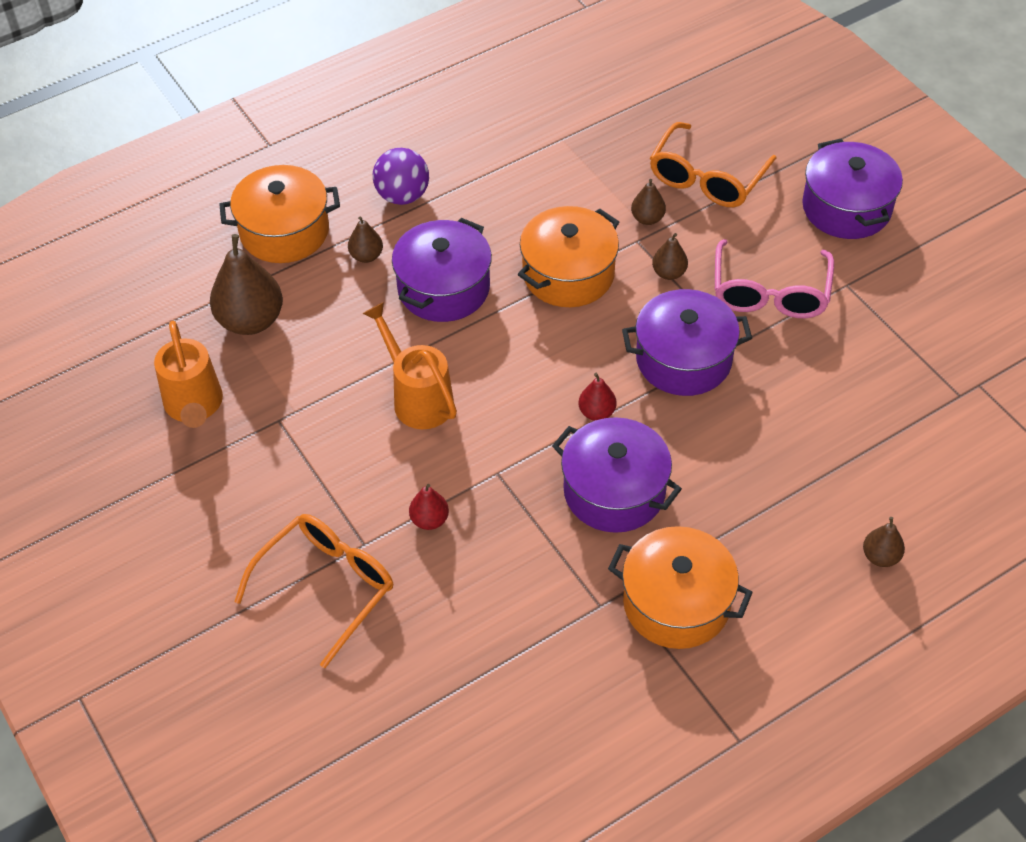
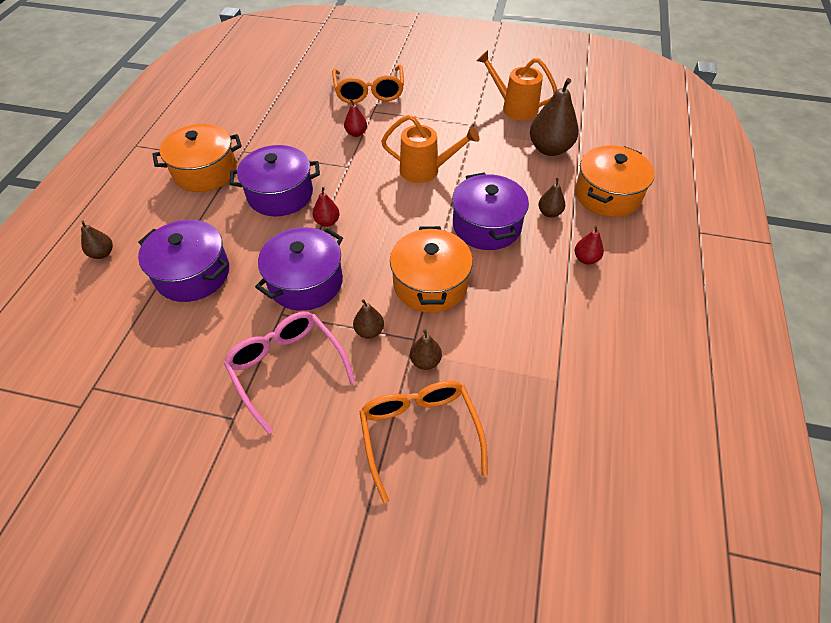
camera: 135 degrees right, 0 degrees up
(402, 196) = (586, 259): purple ball -> red pear
(846, 208) = (283, 498): purple pot -> purple pot (193, 274)

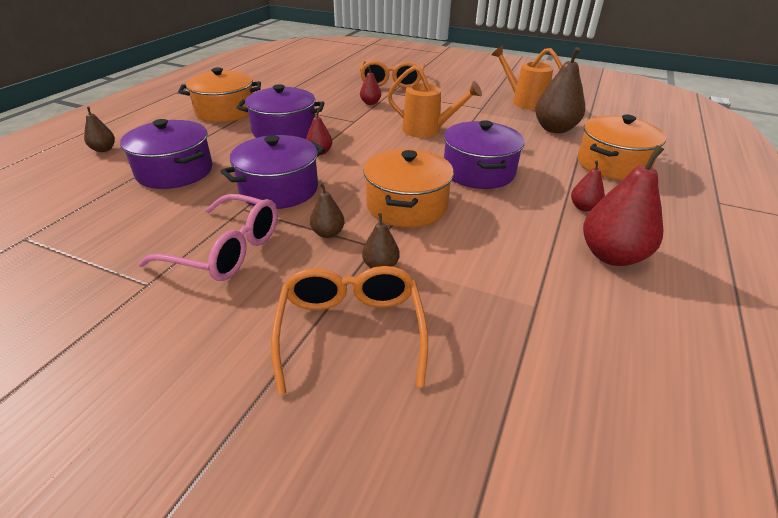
camera: 10 degrees right, 15 degrees down
(286, 368) = (227, 250): pink glasses -> pink glasses turned 135 degrees clockwise
(549, 213) = (547, 170): brown pear -> none
(612, 314) = (612, 256): none -> red pear

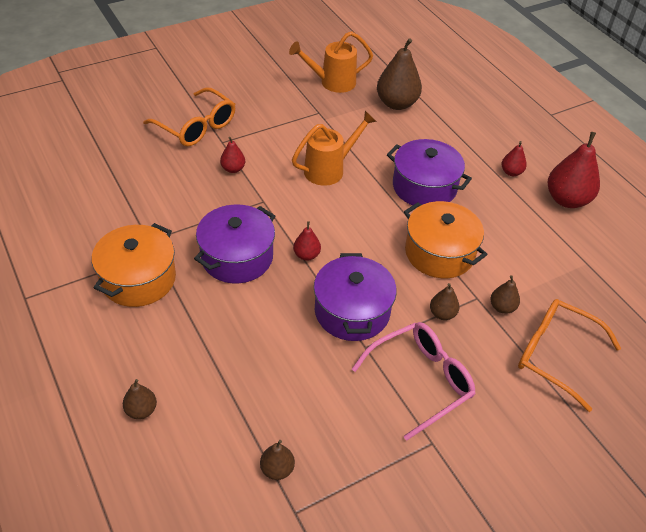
camera: 55 degrees left, 10 degrees up
(71, 215) = (277, 469): none -> brown pear
(175, 171) = (252, 368): purple pot -> none
(612, 164) = (472, 118): orange pot -> none

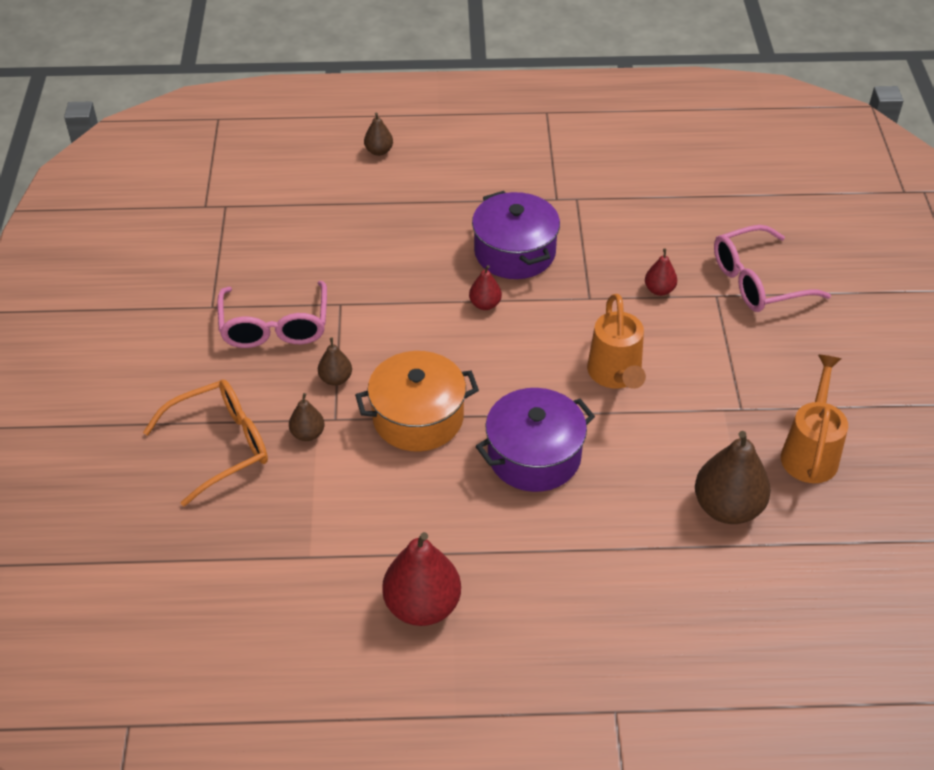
camera: 120 degrees right, 0 degrees up
(138, 279) = (527, 180): orange pot -> none
(197, 127) = (757, 281): orange glasses -> pink glasses
(277, 469) = (267, 207): brown pear -> none
(352, 311) = (388, 311): purple pot -> none
(511, 172) = (510, 570): red pear -> none

